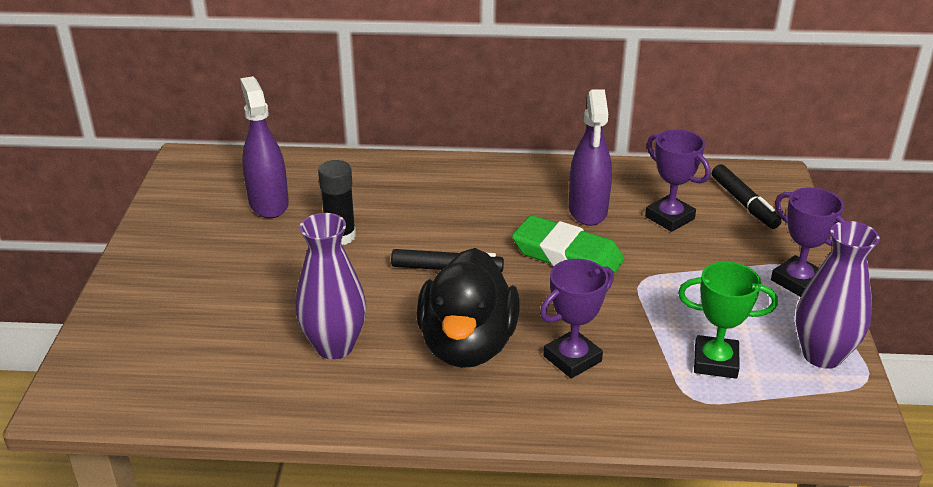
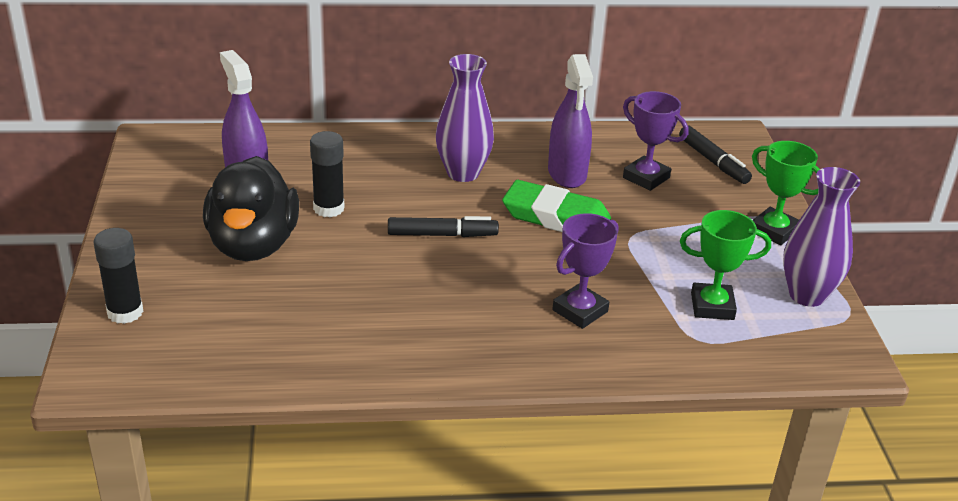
camera: 10 degrees left, 0 degrees up
(118, 334) = (125, 312): none -> black glue stick
(334, 346) = (348, 312): purple vase -> purple vase (463, 173)
(467, 345) = (478, 304): black duck -> black duck (253, 245)
(797, 281) = (774, 231): purple trophy -> green trophy

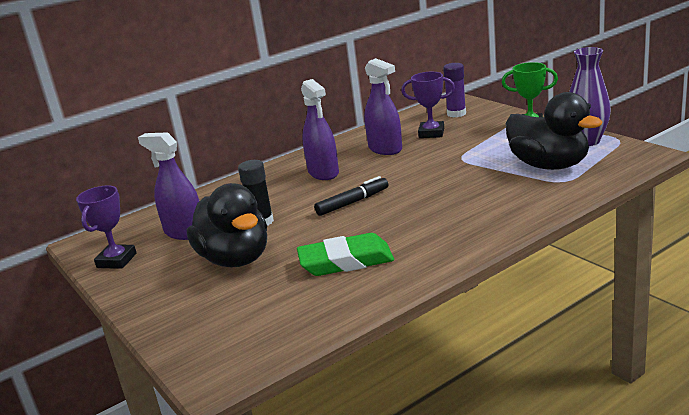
camera: 25 degrees left, 10 degrees down
(125, 312) = (190, 332): black glue stick -> none
(463, 173) = (323, 173): purple vase -> purple spray bottle
(556, 217) = (407, 168): green eraser -> green eraser (346, 261)
(580, 311) = (484, 198): purple trophy -> purple trophy (116, 260)
(712, 306) = (549, 165): green trophy -> black duck
(713, 162) = (456, 114): black marker -> purple glue stick

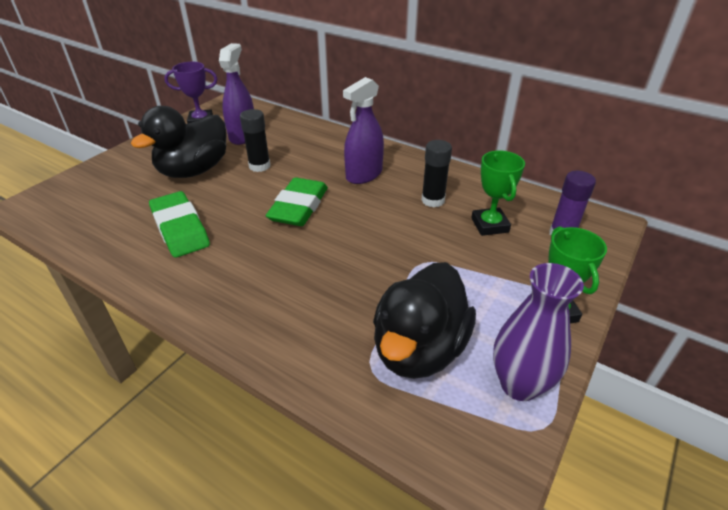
camera: 65 degrees right, 15 degrees up
(353, 202) = (298, 207): black marker -> green eraser
(385, 149) = (433, 200): purple spray bottle -> black glue stick
(431, 133) = (489, 225): purple trophy -> green trophy

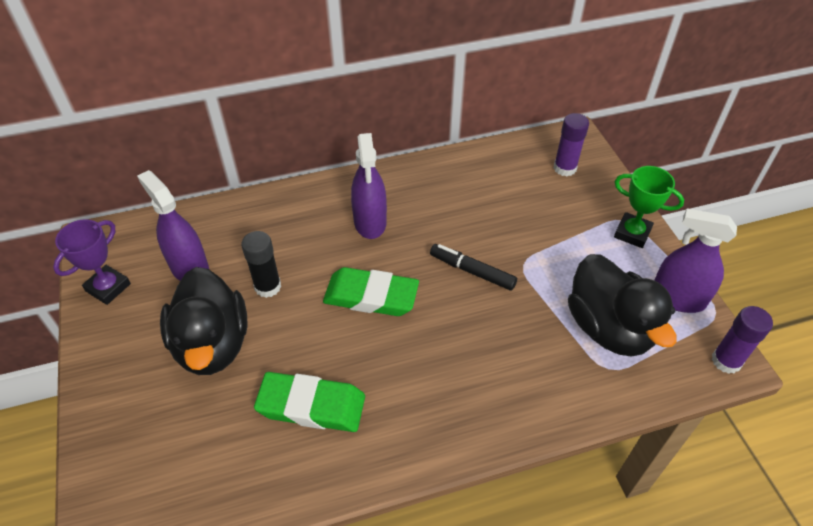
camera: 50 degrees left, 10 degrees up
(298, 207) = (371, 296): green eraser -> green eraser turned 45 degrees counterclockwise
(380, 239) = (472, 271): none -> black marker
(433, 200) = (454, 205): black glue stick -> none
(487, 469) = (726, 361): none -> purple glue stick
(489, 225) = (518, 196): green trophy -> none
(519, 384) = (677, 298): purple vase -> purple spray bottle

